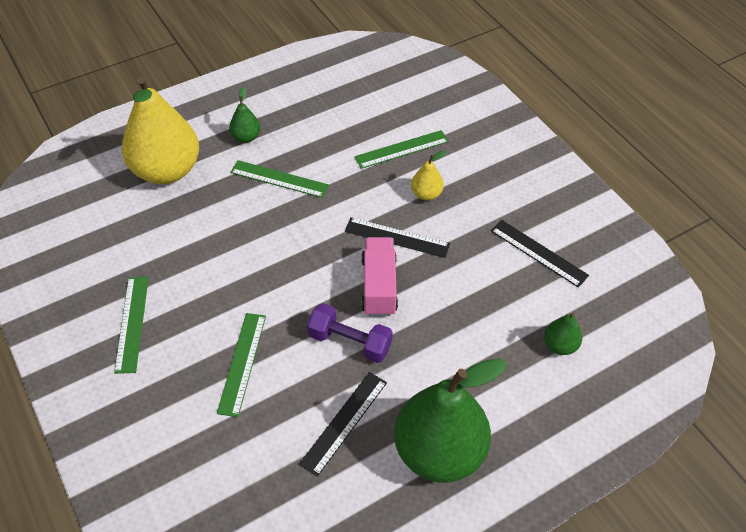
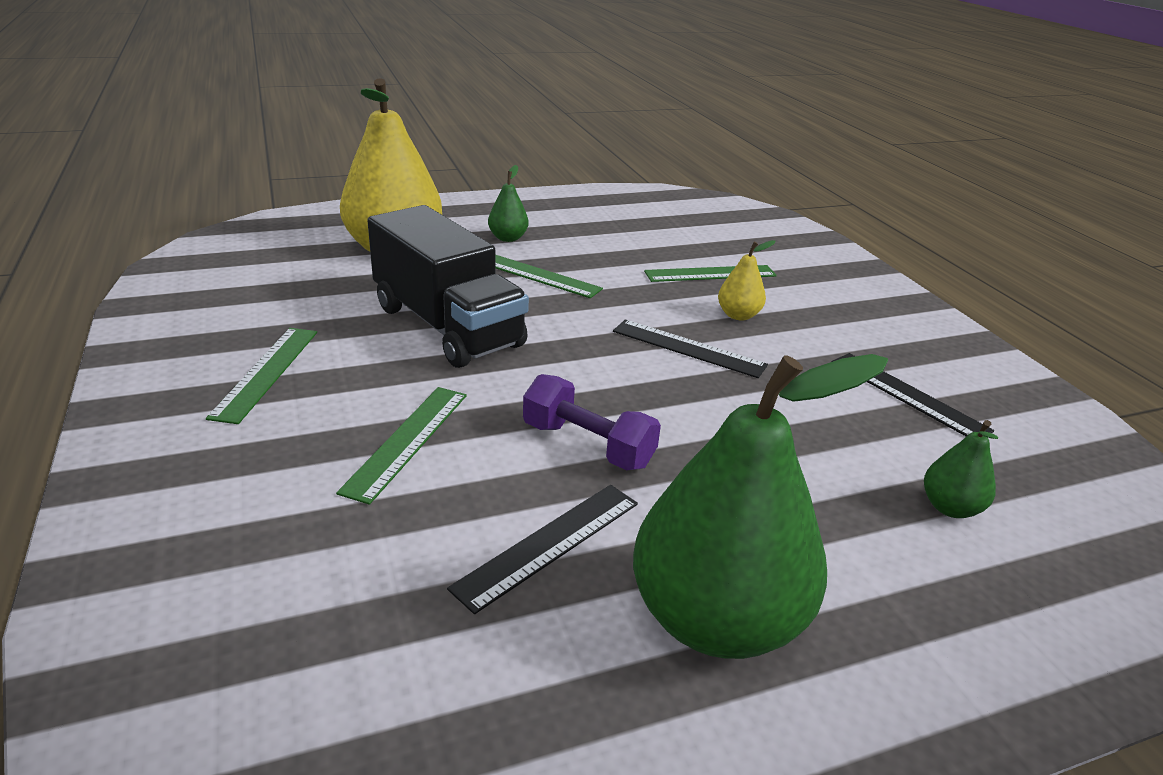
camera: 10 degrees right, 20 degrees down
(233, 251) = (447, 326): none -> black truck
(379, 286) = (650, 392): pink truck -> none

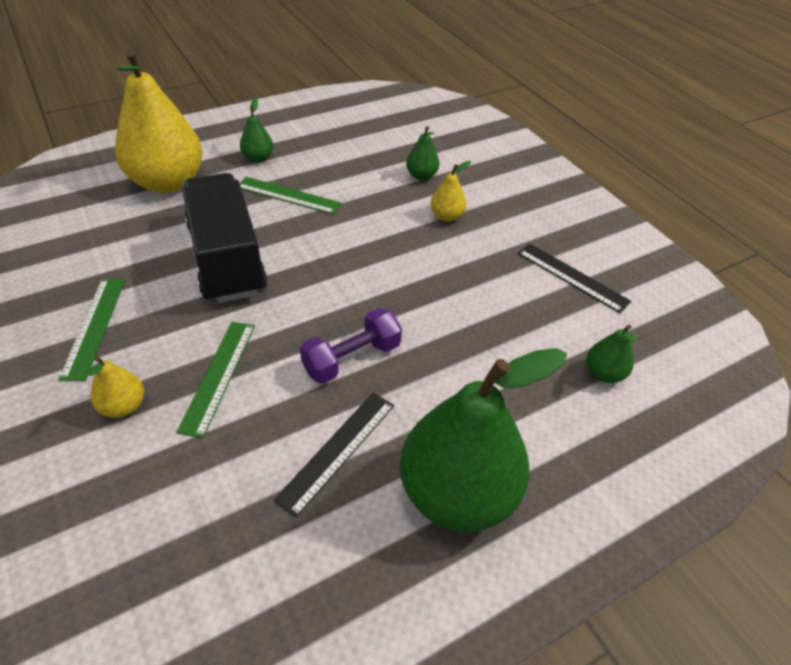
camera: 10 degrees left, 15 degrees up
(277, 457) = (124, 406): none -> yellow pear
(447, 326) = (227, 259): black truck -> black truck turned 150 degrees counterclockwise
(588, 445) = (352, 358): purple dumbbell -> purple dumbbell turned 60 degrees counterclockwise
(688, 348) = (413, 255): black ruler -> none
(710, 274) = (421, 176): green ruler -> green pear

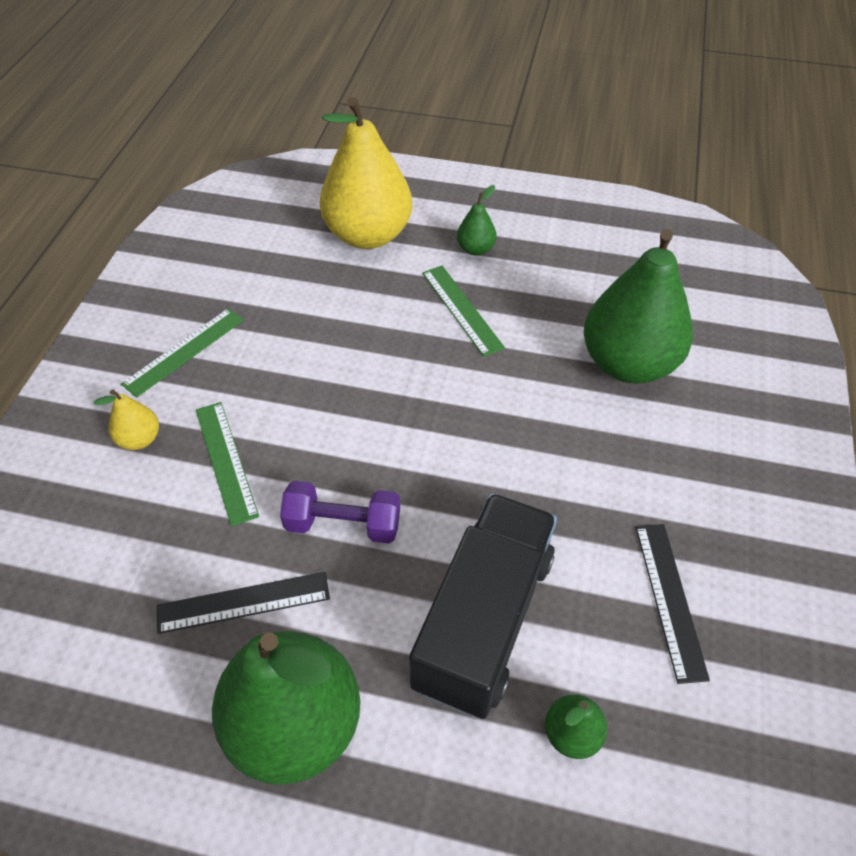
camera: 45 degrees right, 5 degrees up
(218, 376) = (225, 461): green ruler -> green ruler turned 75 degrees counterclockwise
(227, 259) = (340, 348): black truck -> black truck (484, 620)
(421, 176) = (628, 363): green pear -> green pear, size x2.31
(446, 216) = (602, 431): yellow pear -> none

